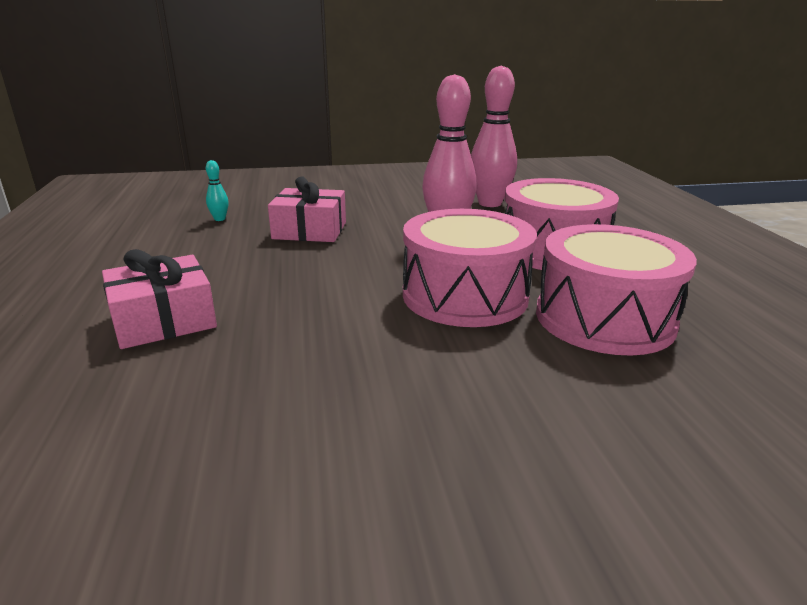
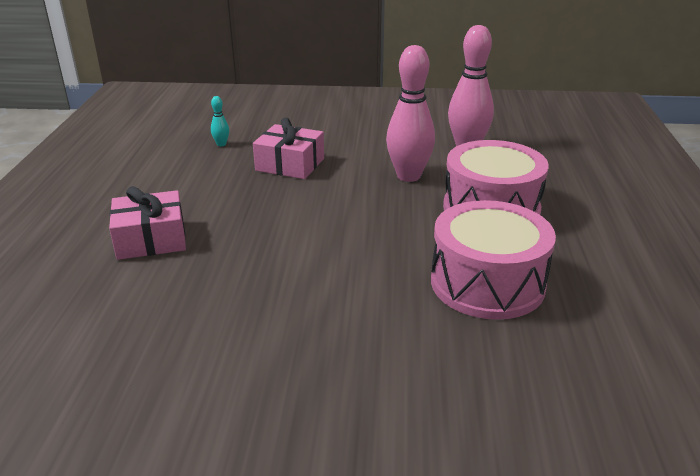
camera: 15 degrees right, 5 degrees up
(465, 295) = (385, 246): pink drum -> none

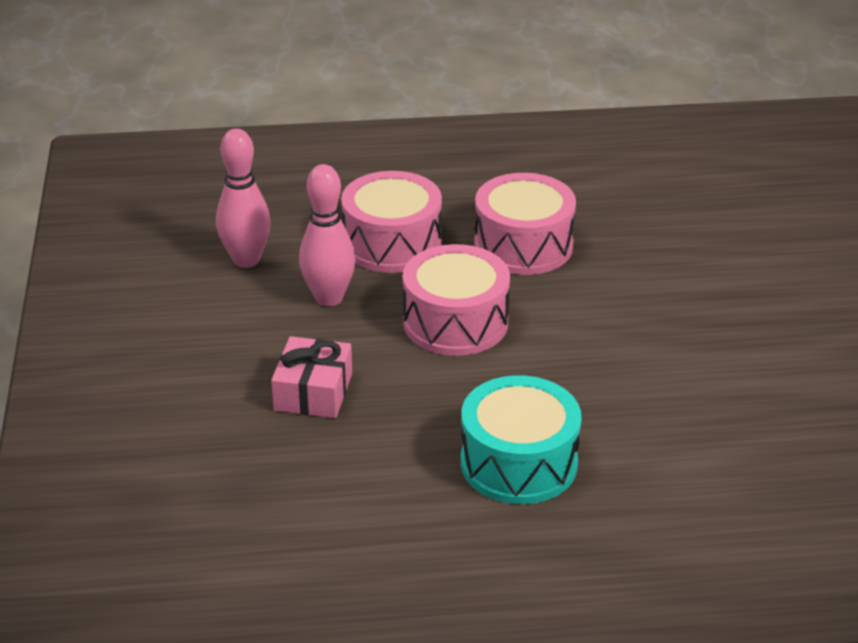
camera: 100 degrees left, 5 degrees up
(151, 239) = (519, 463): pink gift -> turquoise drum
(221, 144) = (258, 466): turquoise bowling pin -> none
(358, 229) = (455, 322): none -> pink drum

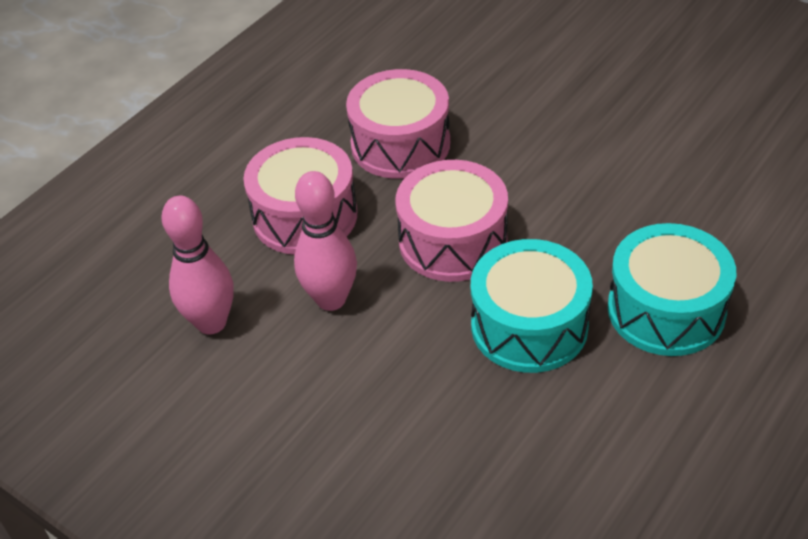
camera: 45 degrees left, 10 degrees up
(313, 392) = (447, 385): pink gift -> none
(416, 401) = (529, 326): none -> turquoise drum

